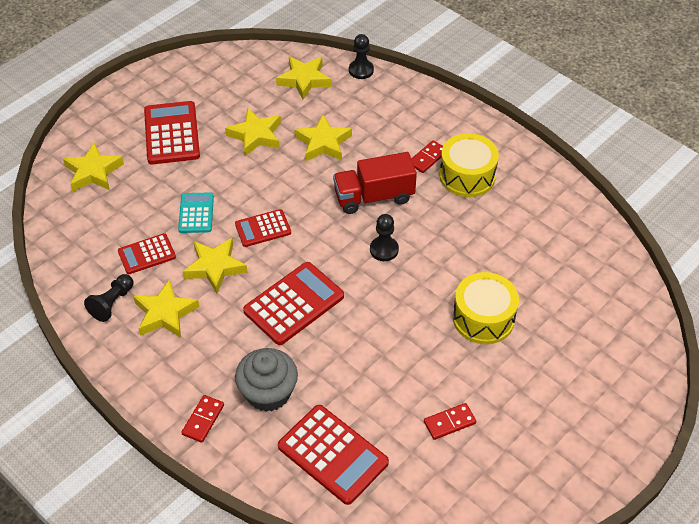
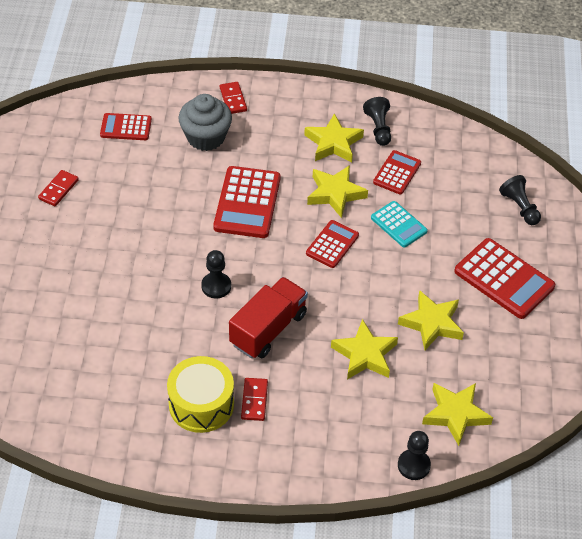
camera: 140 degrees right, 0 degrees up
(93, 172) = (520, 207): yellow star -> black pawn
(333, 454) = (126, 127): red calculator -> red calculator, size x0.60
(483, 318) = (87, 278): yellow drum -> none

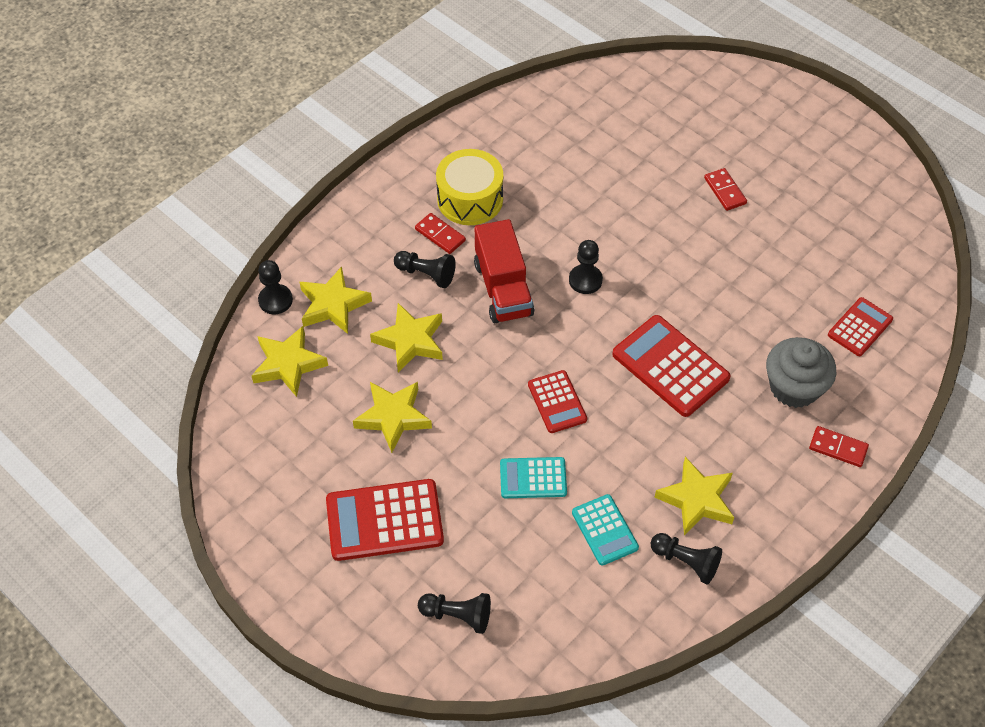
camera: 130 degrees right, 5 degrees up
(58, 189) = (806, 230): red domino -> red domino (725, 191)
(299, 384) = (426, 274): none -> black pawn
(335, 193) = (621, 451): yellow star -> yellow star (333, 305)
(397, 173) = (604, 530): red calculator -> turquoise calculator

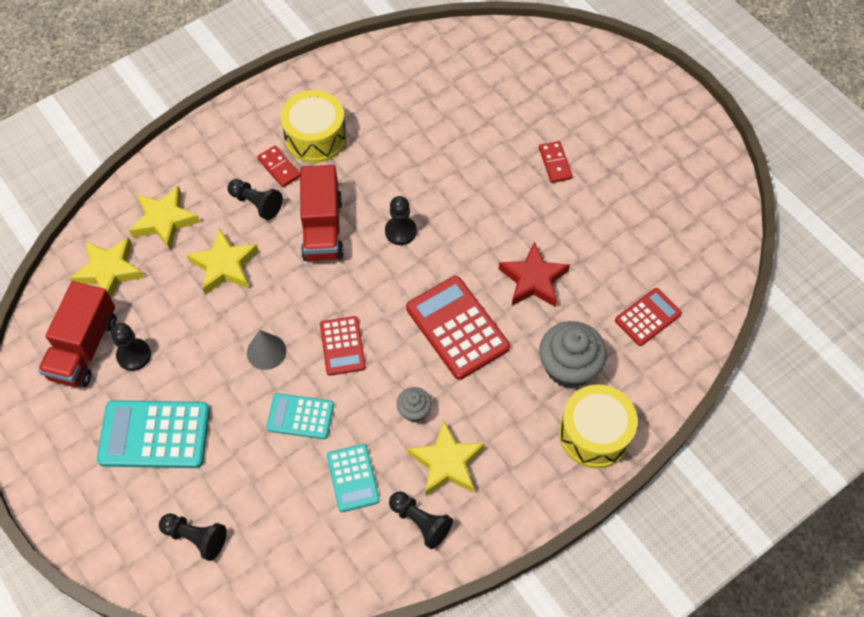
camera: 10 degrees right, 5 degrees up
(275, 300) = (114, 208): black pawn -> black pawn (134, 355)
(284, 445) = (84, 348): none -> red truck
(384, 520) = (154, 435): red calculator -> turquoise calculator
(393, 417) = (189, 337): yellow star -> none
(479, 420) = (266, 351): none -> grey cone
(649, 454) = (414, 410): none -> grey cupcake
(735, 308) = (533, 280): none -> red star
(838, 448) = (594, 434): red domino -> yellow drum

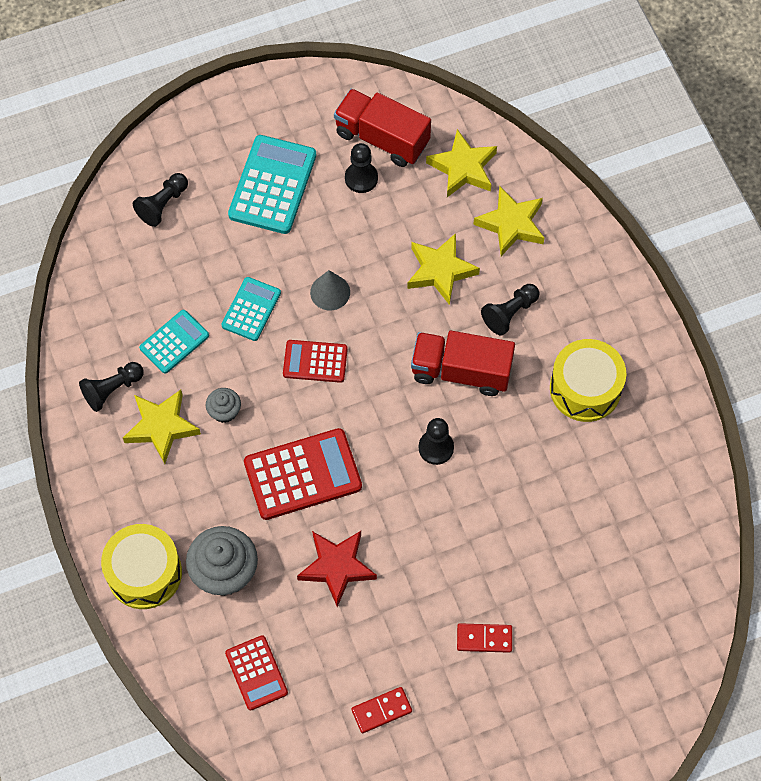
camera: 105 degrees right, 5 degrees up
(279, 168) = (552, 343): red domino -> red domino (381, 710)
(353, 478) = (174, 342): turquoise calculator -> turquoise calculator turned 135 degrees clockwise

